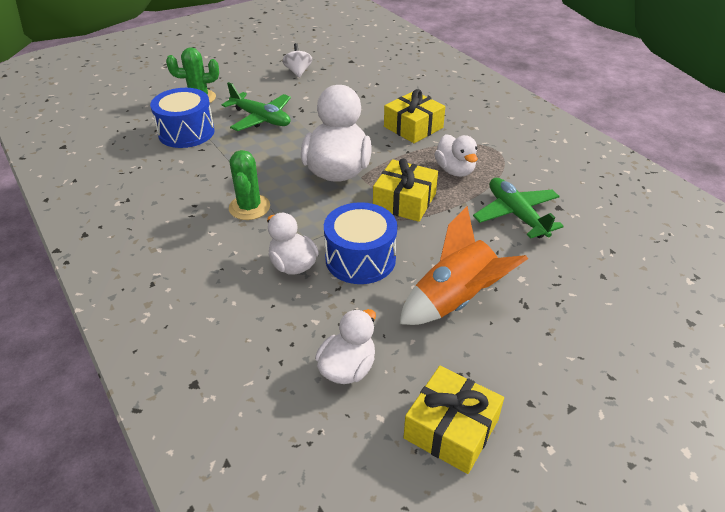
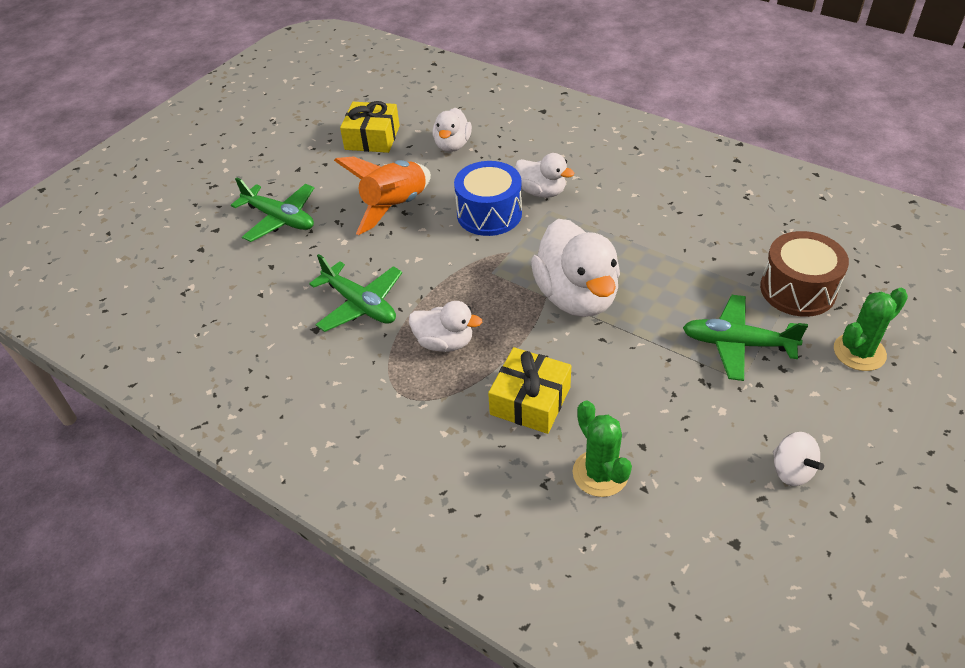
camera: 160 degrees right, 5 degrees up
(186, 132) = (797, 290): blue drum -> brown drum
(249, 207) = (626, 226): green cactus -> green cactus (600, 473)
(404, 201) = (481, 282): yellow gift -> none
(455, 170) = (444, 342): white duck -> white duck turned 150 degrees clockwise
(595, 331) = (280, 219): none -> green plane

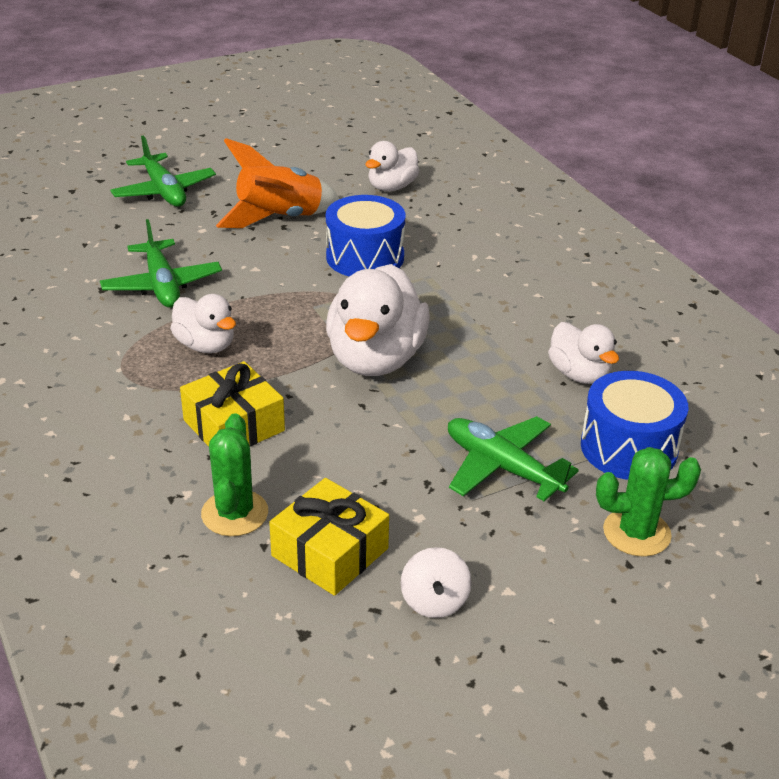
camera: 25 degrees right, 10 degrees down
(372, 138) = (319, 155): yellow gift -> yellow gift (330, 552)
(541, 192) = (439, 257): white duck -> white duck (579, 374)
(797, 290) = (628, 447): brown drum -> blue drum

